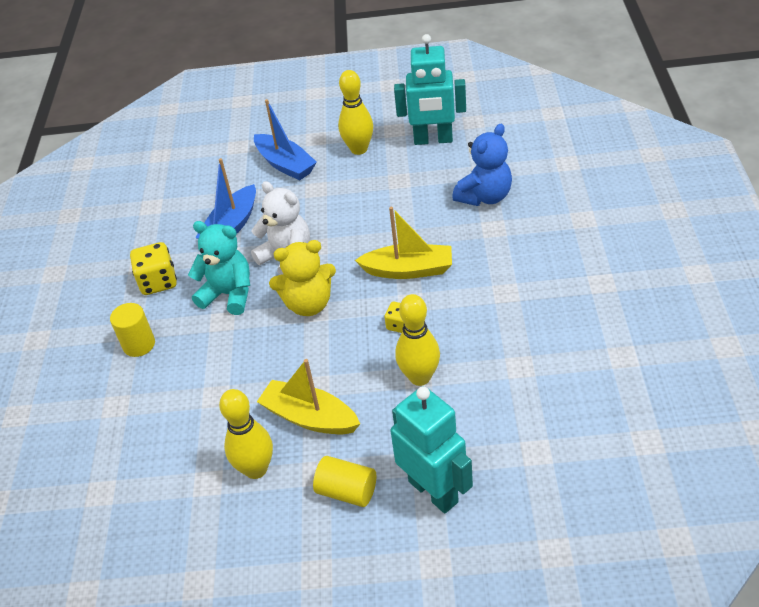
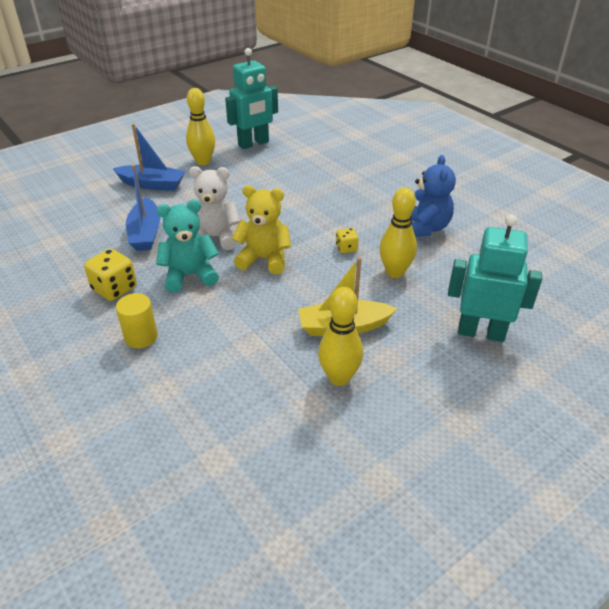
camera: 40 degrees left, 5 degrees down
(308, 304) = (264, 259): yellow teddy bear -> yellow teddy bear turned 120 degrees counterclockwise
(347, 491) = (423, 360): yellow cylinder -> none
(408, 270) = (317, 216): yellow boat -> none
(485, 196) = (324, 163): blue teddy bear -> blue teddy bear (425, 228)

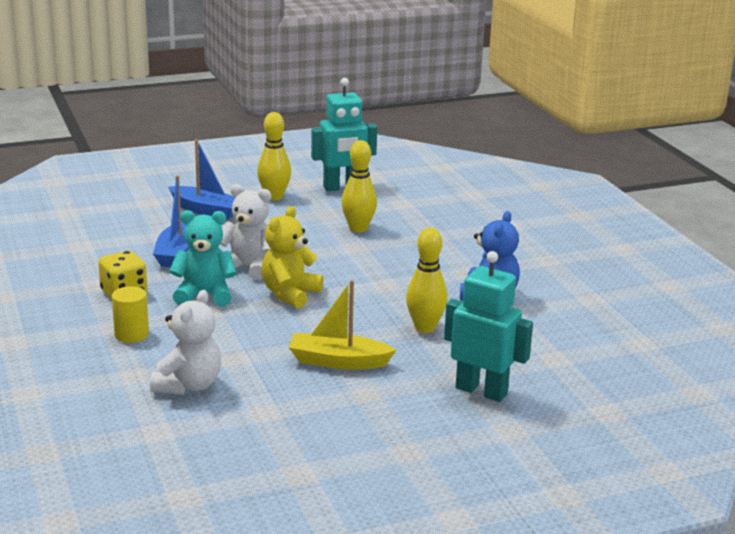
camera: 15 degrees right, 15 degrees down
(222, 388) = (188, 385): none -> white teddy bear
(264, 259) = (290, 294): yellow teddy bear -> yellow teddy bear turned 90 degrees counterclockwise
(339, 377) = (307, 398): yellow bowling pin -> yellow bowling pin (358, 229)
(346, 248) = (385, 299): yellow dice -> none

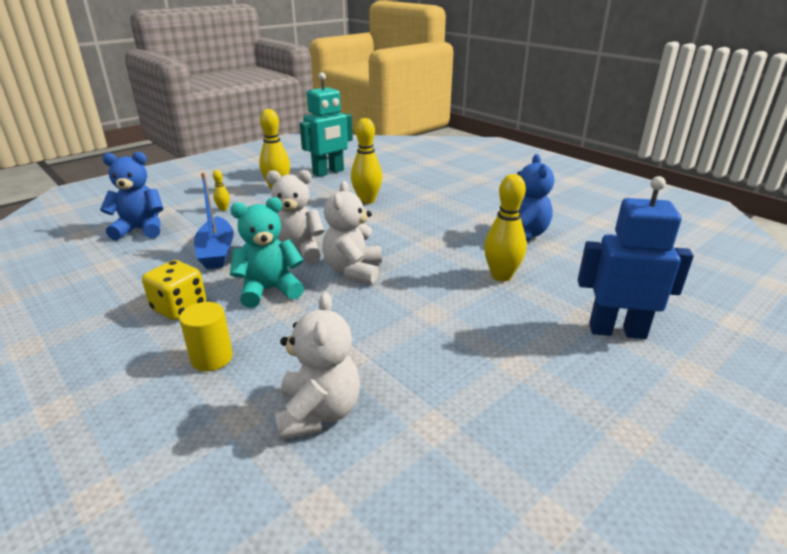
camera: 20 degrees left, 5 degrees up
(119, 218) = (141, 230): none -> blue teddy bear
(206, 210) = (223, 209): blue boat -> yellow bowling pin
(290, 294) = (353, 270): yellow teddy bear -> white teddy bear
(338, 361) = (457, 333): yellow boat -> none
(481, 391) = (617, 331): turquoise robot -> blue robot

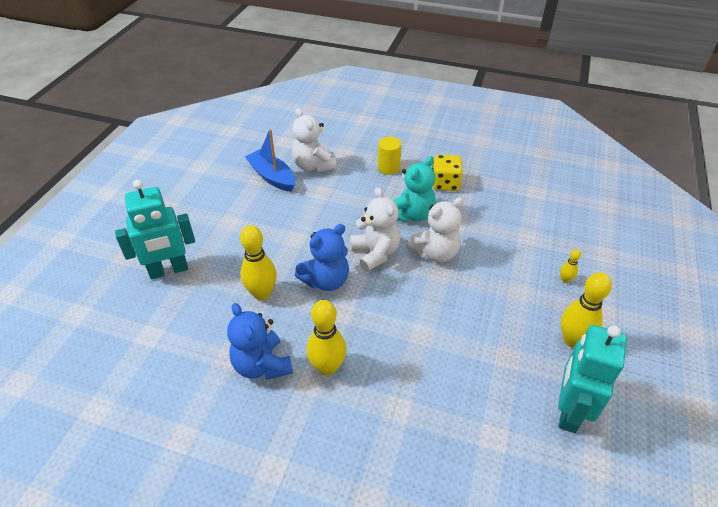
camera: 150 degrees right, 15 degrees up
(141, 230) = (578, 227): blue teddy bear -> blue teddy bear (326, 281)
(216, 252) = (490, 230): blue boat -> blue boat (272, 177)
(367, 201) = (456, 360): yellow bowling pin -> yellow bowling pin (327, 367)
(617, 331) = (169, 270): blue robot -> turquoise robot

